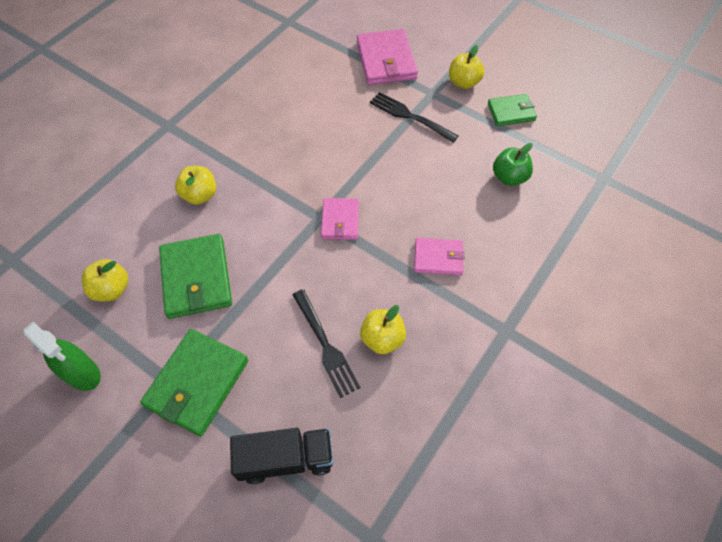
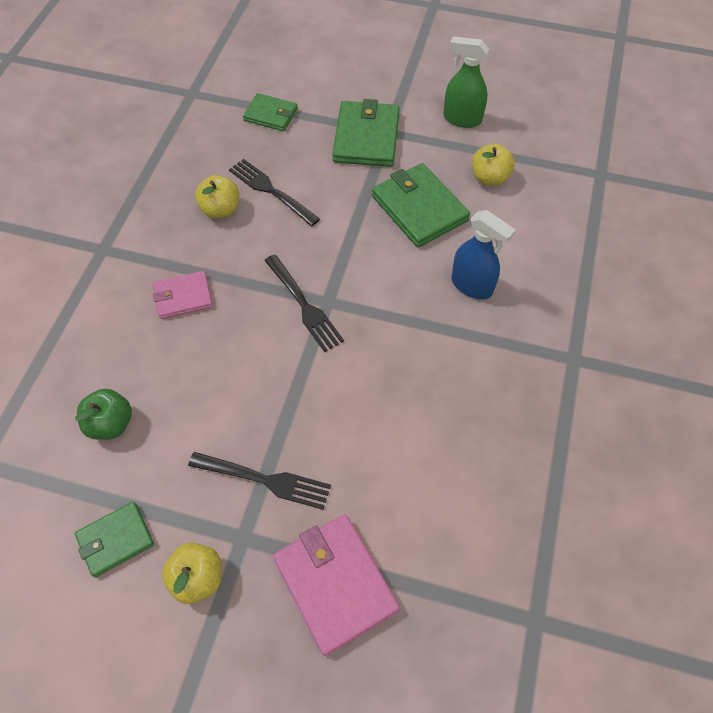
camera: 160 degrees right, 0 degrees up
(200, 195) = (472, 286): yellow apple -> blue spray bottle
(286, 459) = (271, 115): black truck -> green wallet
(340, 220) = (303, 305): pink wallet -> black fork

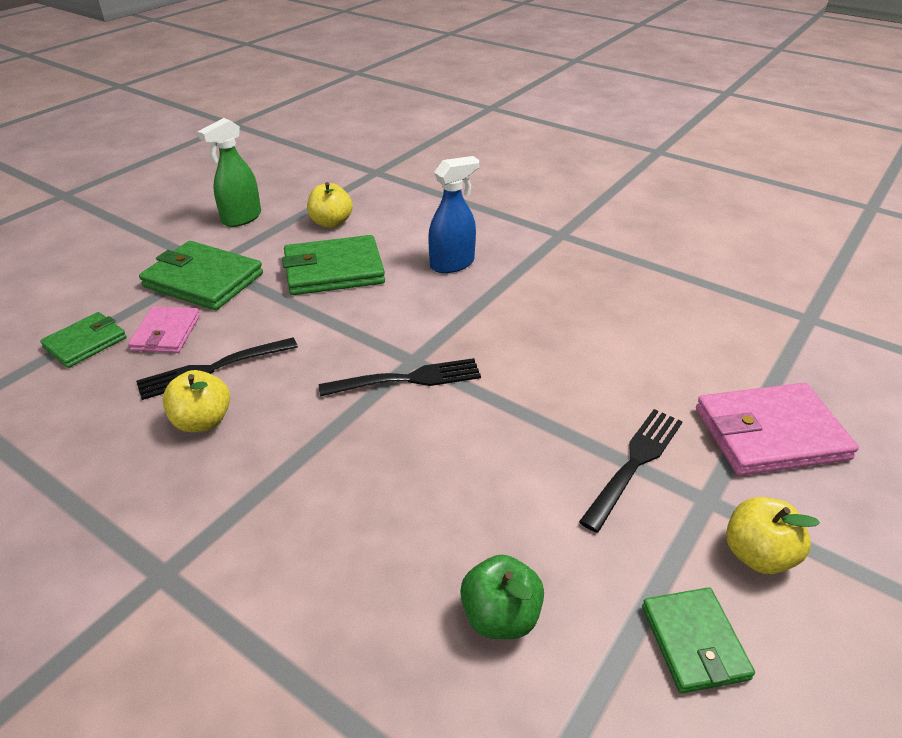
camera: 70 degrees left, 20 degrees down
(183, 297) = (323, 489): pink wallet -> pink wallet (166, 333)

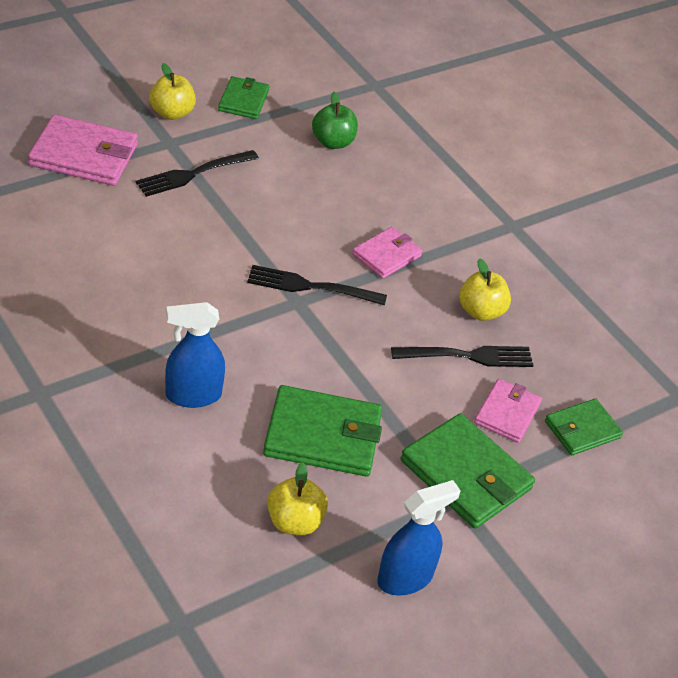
camera: 165 degrees left, 5 degrees up
(241, 218) = (405, 578): green spray bottle -> blue spray bottle
(337, 448) = (387, 255): none -> pink wallet

